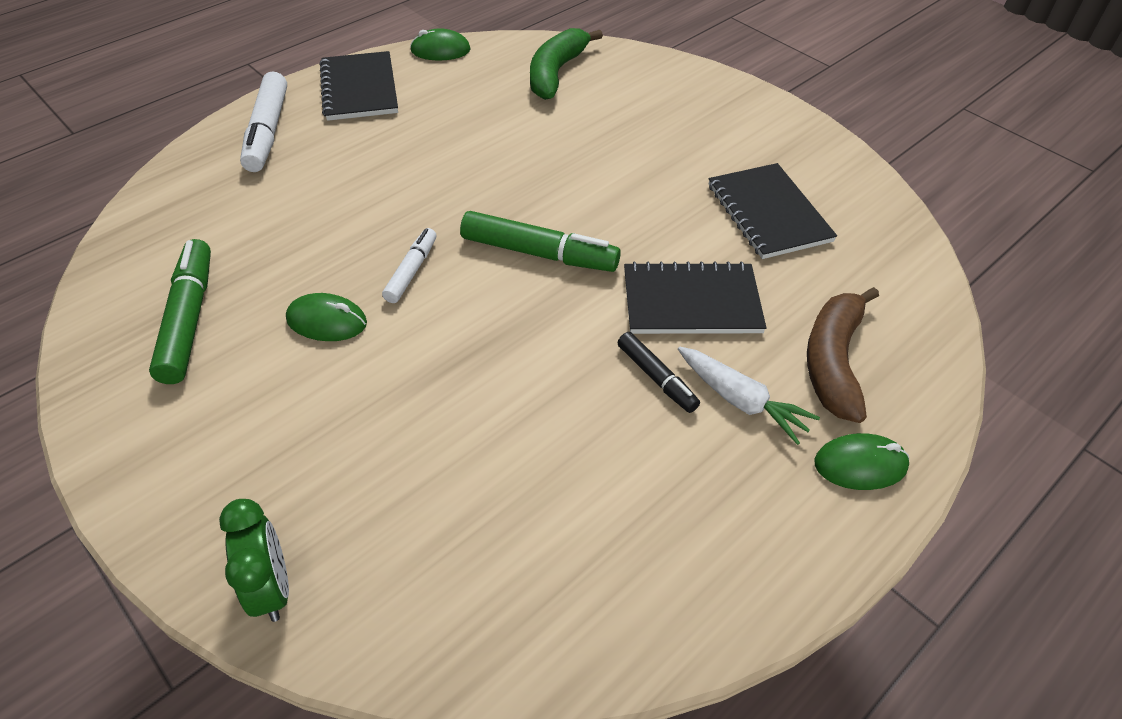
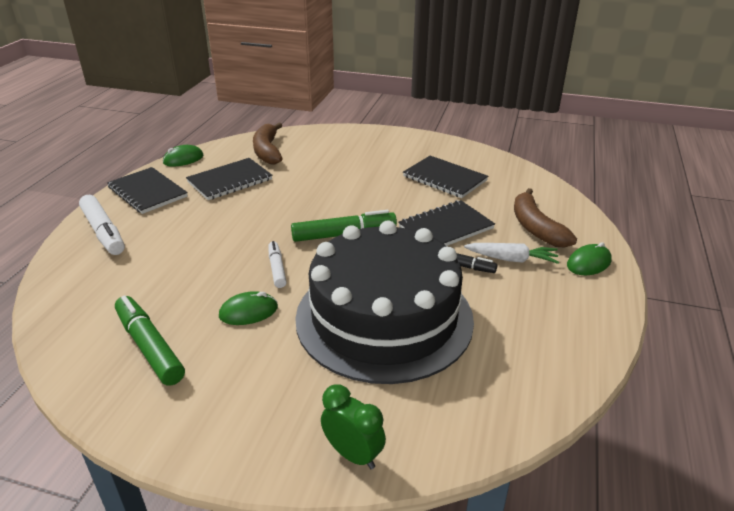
camera: 30 degrees left, 15 degrees down
(468, 106) = (230, 181): none -> black notebook
(476, 410) = (384, 317): none -> black cake
(556, 73) = (267, 151): green banana -> brown banana

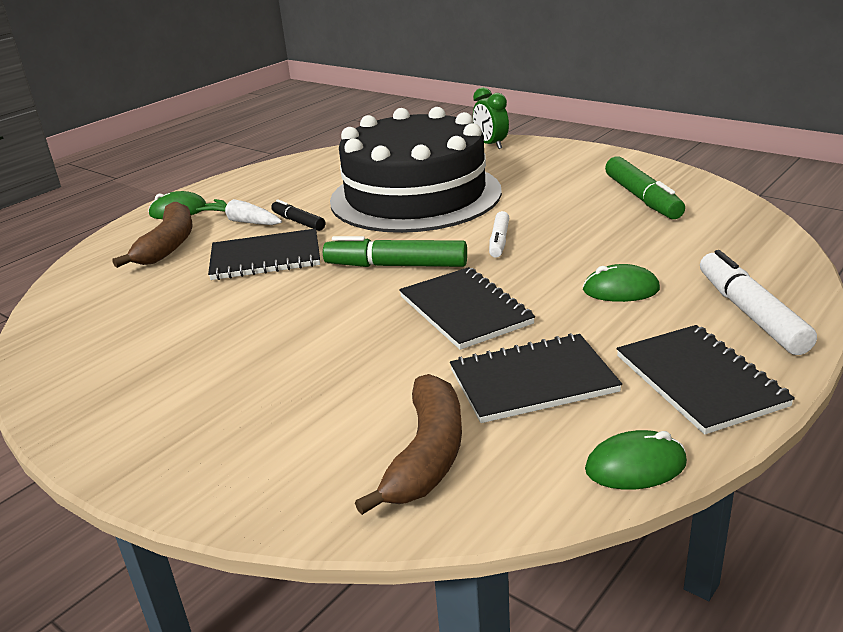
camera: 155 degrees left, 5 degrees down
(248, 312) = (542, 211): green mouse -> green mouse (620, 290)
(444, 178) = (171, 325): black notebook -> black notebook (464, 310)

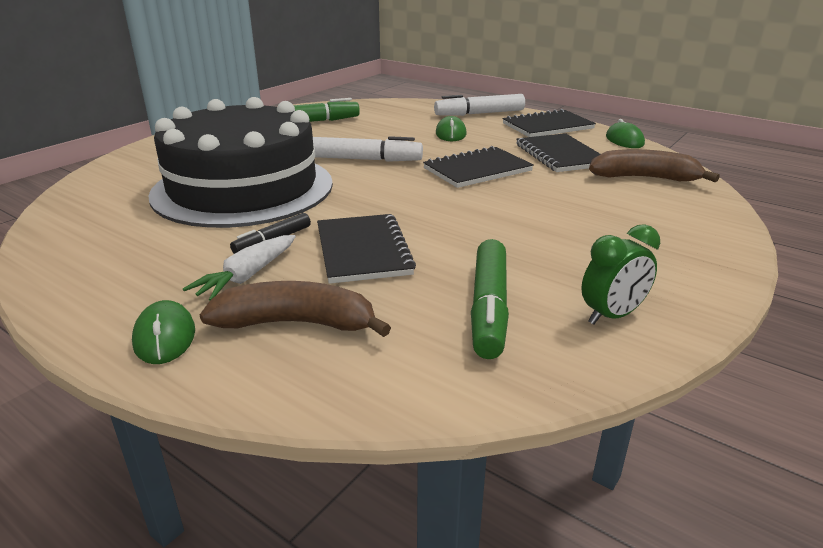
camera: 95 degrees left, 0 degrees up
(396, 265) = (399, 192): green marker -> green marker (489, 308)
(491, 145) = (132, 159): green clock -> green clock (612, 316)
(499, 241) = (365, 159): white marker -> white marker, size x1.69

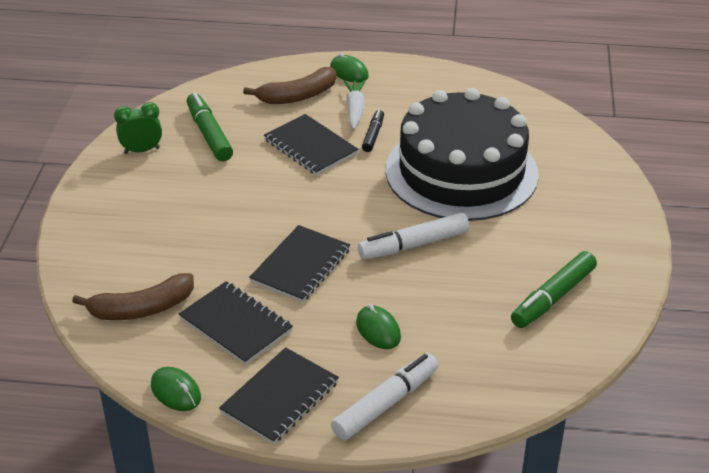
camera: 150 degrees right, 10 degrees up
(612, 316) = (142, 150): green clock -> green clock turned 45 degrees clockwise

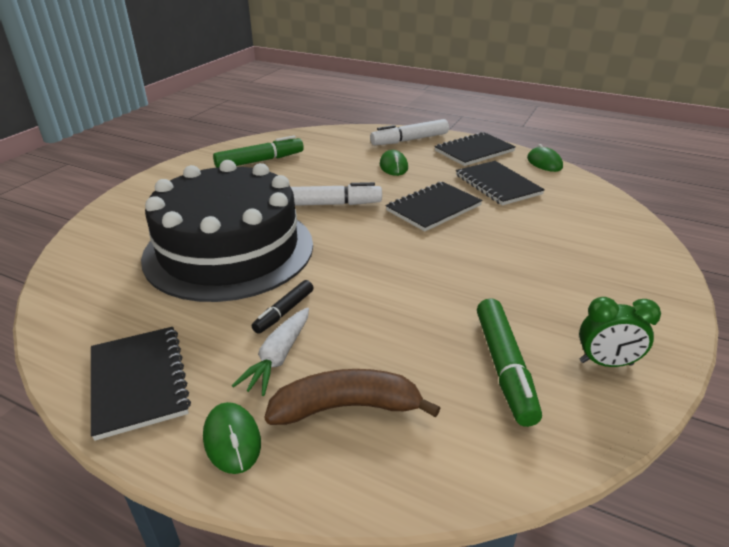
camera: 160 degrees left, 5 degrees down
(141, 309) = (576, 205): brown banana -> none
(310, 147) = (370, 314): black notebook -> black notebook (138, 382)

